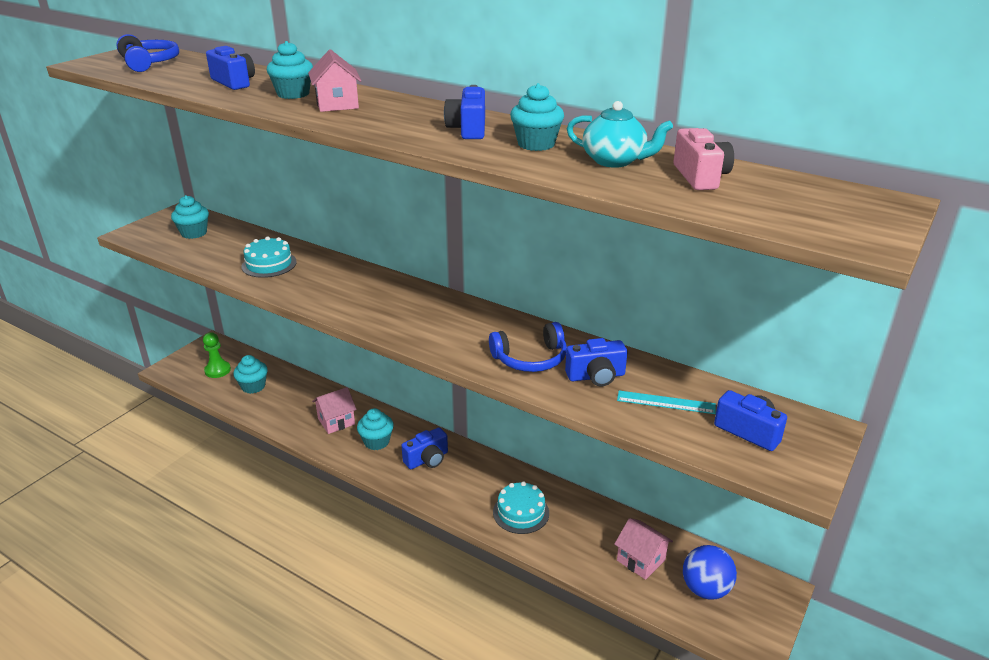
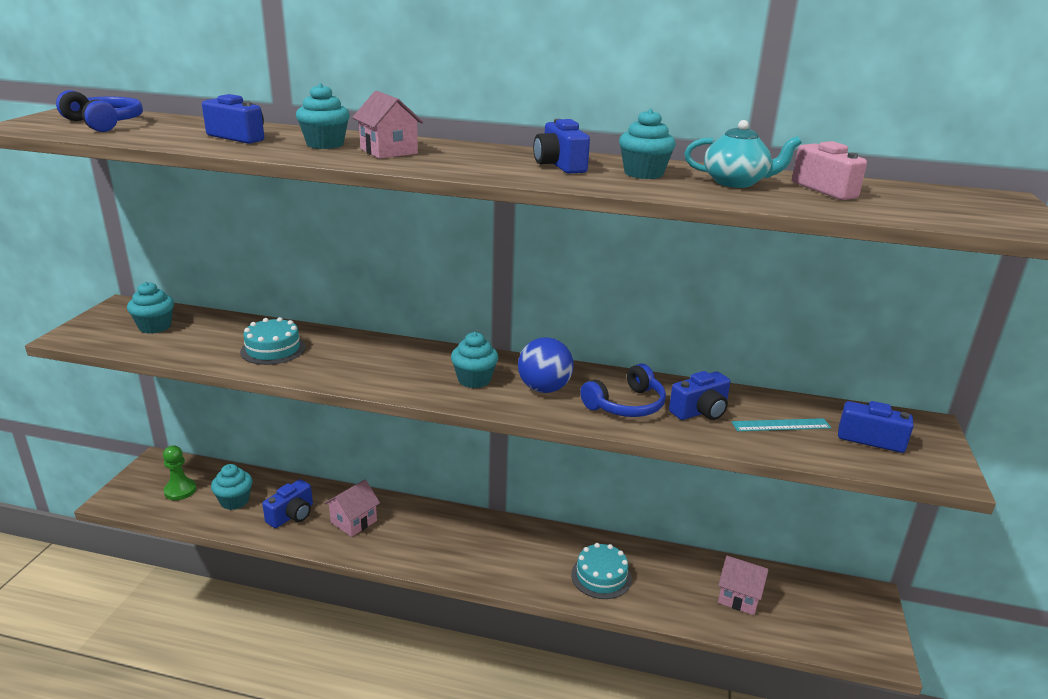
camera: 20 degrees left, 5 degrees down
(376, 442) = (411, 534): turquoise cupcake -> turquoise cupcake (474, 380)
(427, 459) = (476, 542): blue camera -> blue camera (292, 515)
(705, 589) = (811, 611): blue ball -> blue ball (544, 389)

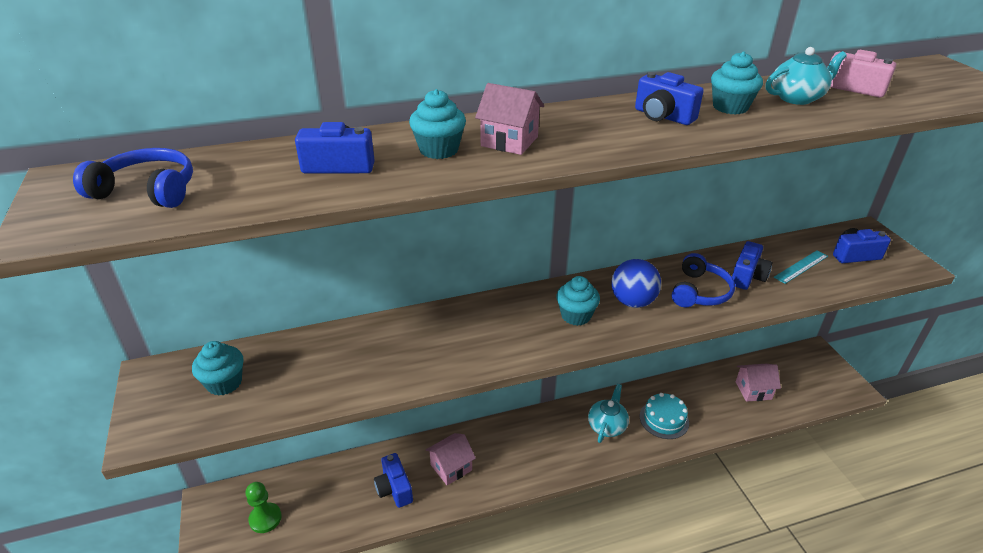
camera: 30 degrees left, 10 degrees up
(234, 501) = (329, 502): turquoise cupcake -> none
(273, 349) = (376, 358): turquoise cake -> none
(292, 515) = (394, 489): blue camera -> blue camera turned 150 degrees clockwise
(353, 521) = (451, 467): pink house -> pink house turned 45 degrees clockwise
(533, 555) = (607, 426): none -> turquoise teapot

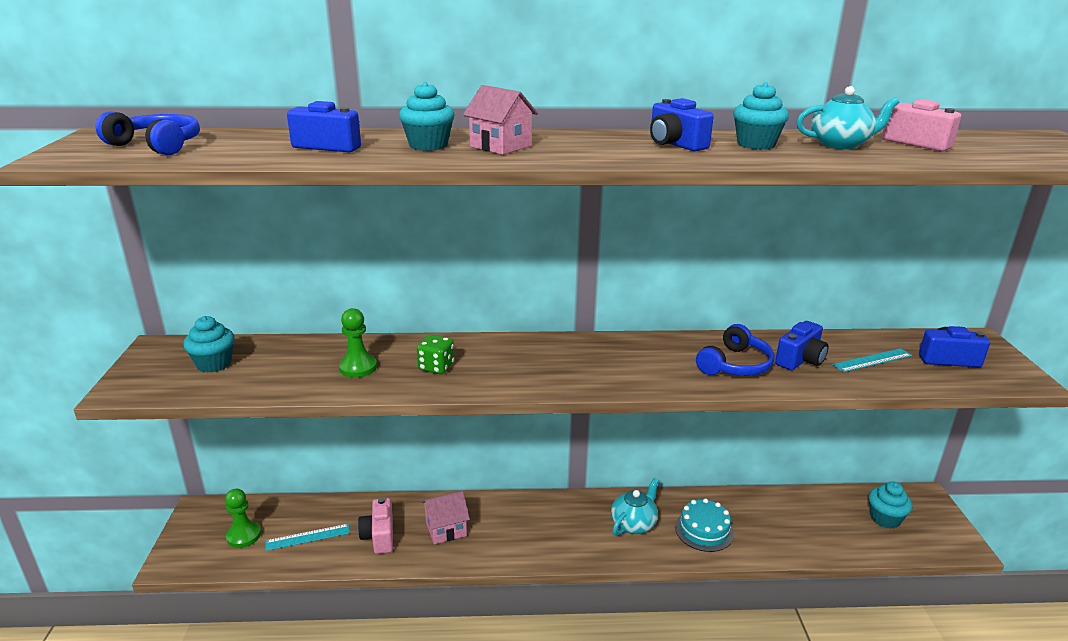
camera: 15 degrees right, 10 degrees down
(328, 505) = (308, 537): none -> turquoise ruler
(372, 359) = (358, 367): none -> green pawn
(394, 489) = (379, 536): blue camera -> pink camera
(446, 344) = (436, 367): none -> green dice
(576, 315) = (584, 364): turquoise cupcake -> turquoise cupcake (885, 519)
(632, 302) = (653, 362): blue ball -> none
(753, 390) = (827, 522): pink house -> none

